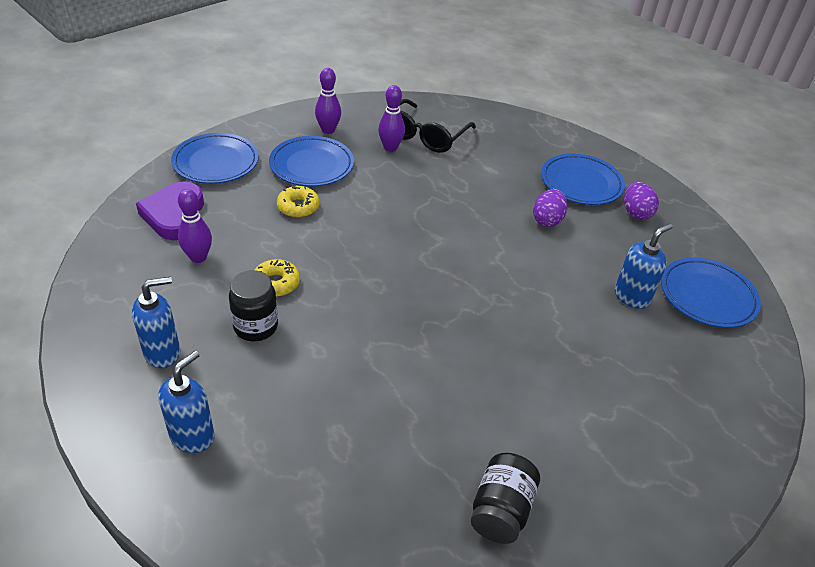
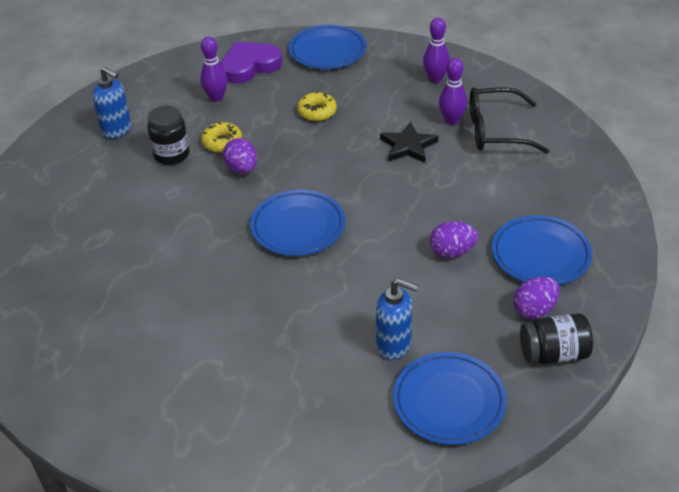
camera: 65 degrees right, 0 degrees up
(192, 436) = (60, 176): blue soap dispenser -> none
(311, 165) = (377, 93): blue plate -> blue plate (298, 227)
(331, 287) = (242, 169): none -> purple egg
(400, 182) = (408, 146): none -> black star
(501, 510) = (89, 342): black jar -> black jar (553, 354)

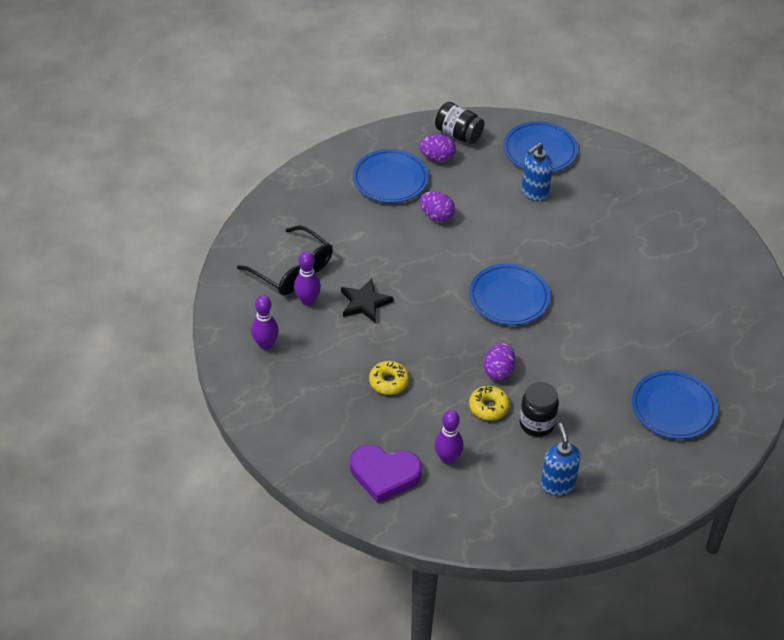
camera: 140 degrees left, 5 degrees up
(327, 51) = (305, 440): blue plate -> blue plate (673, 408)
(394, 345) = (534, 193): blue soap dispenser -> blue soap dispenser turned 105 degrees counterclockwise

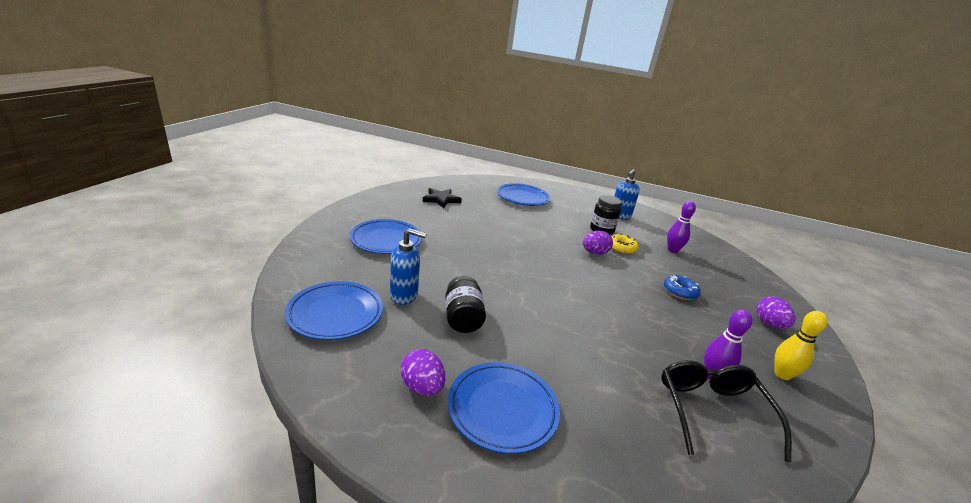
camera: 135 degrees left, 20 degrees down
(265, 344) = (782, 374): purple bowling pin -> yellow bowling pin
(365, 303) = (654, 338): black star -> black star (441, 200)
(384, 474) = (722, 267): purple heart -> none
(388, 382) = (680, 292): yellow donut -> blue donut
(436, 216) = (507, 343): purple egg -> purple egg (769, 324)
(458, 134) = (360, 389): black jar -> black jar (462, 318)
(509, 298) = (535, 269): blue plate -> blue plate (386, 240)

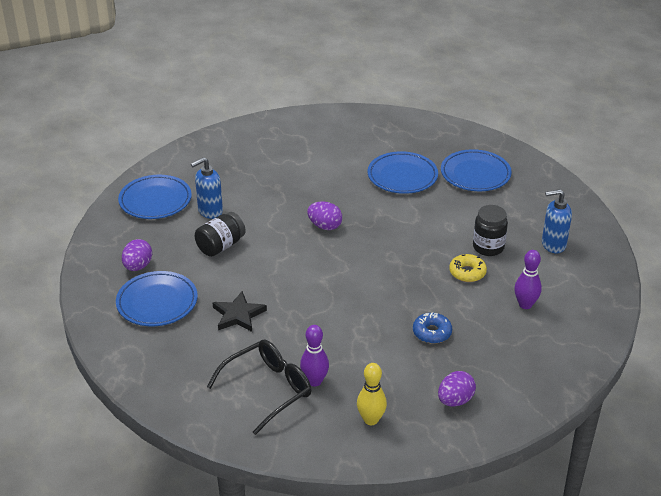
camera: 55 degrees right, 10 degrees up
(386, 240) = (265, 162): blue plate -> blue plate (402, 176)
(404, 296) = (210, 211): blue soap dispenser -> blue soap dispenser turned 90 degrees clockwise
(441, 200) = (380, 141): black star -> black star (238, 315)
(594, 253) = (426, 261): purple egg -> purple egg (325, 226)

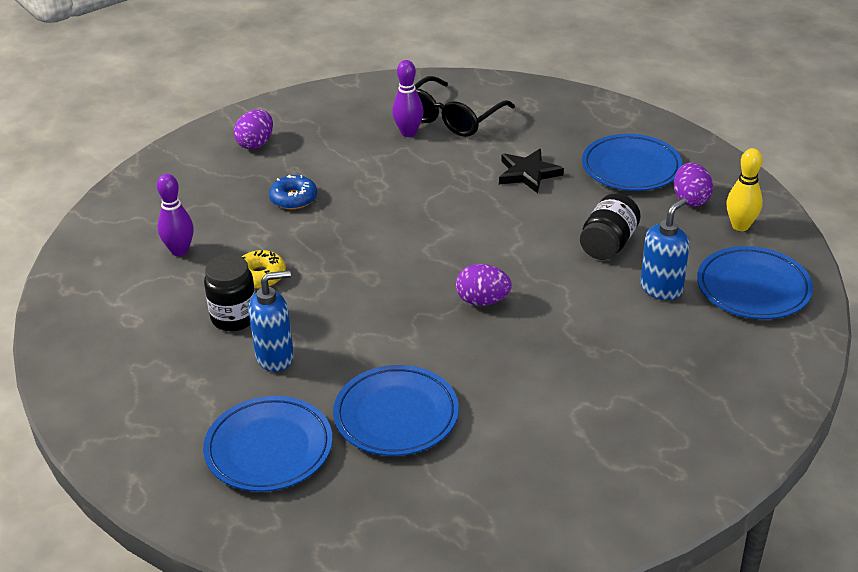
camera: 165 degrees right, 0 degrees up
(371, 420) = (338, 115): yellow bowling pin -> yellow bowling pin (740, 226)
(553, 245) = (136, 341): blue soap dispenser -> blue soap dispenser (275, 357)

